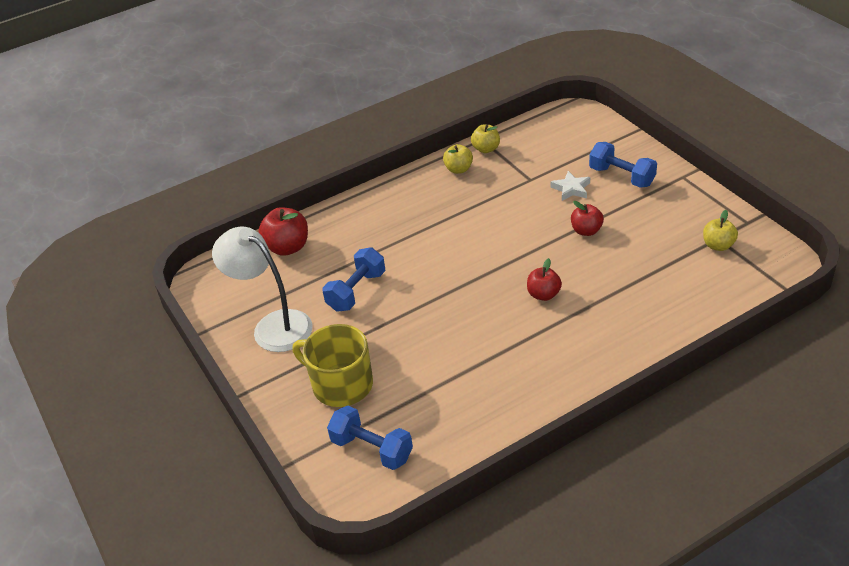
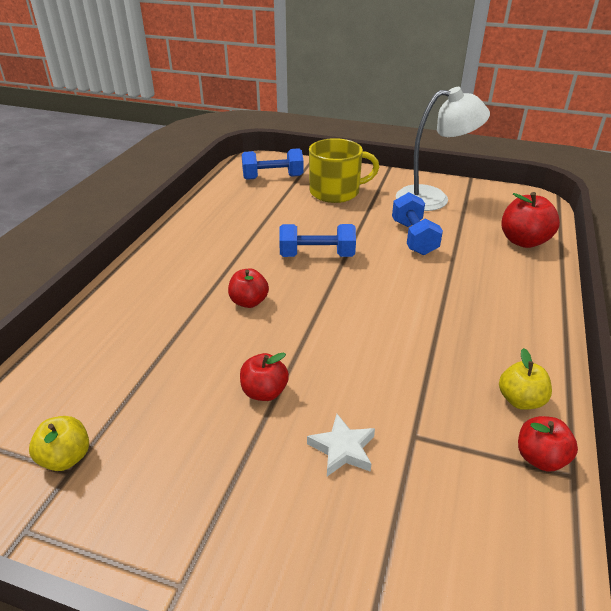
camera: 135 degrees right, 5 degrees down
(486, 149) = (540, 458): yellow apple -> red apple
(622, 176) = (288, 520): blue dumbbell -> blue dumbbell (317, 255)

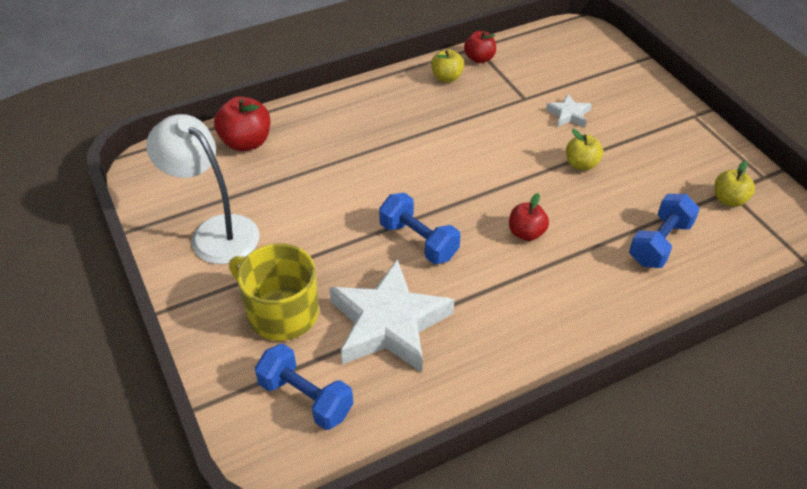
camera: 135 degrees left, 10 degrees up
(264, 392) = (581, 164): red apple -> yellow apple
(274, 215) = (389, 323): none -> white star
(414, 238) = (315, 203): blue dumbbell -> blue dumbbell (659, 243)

